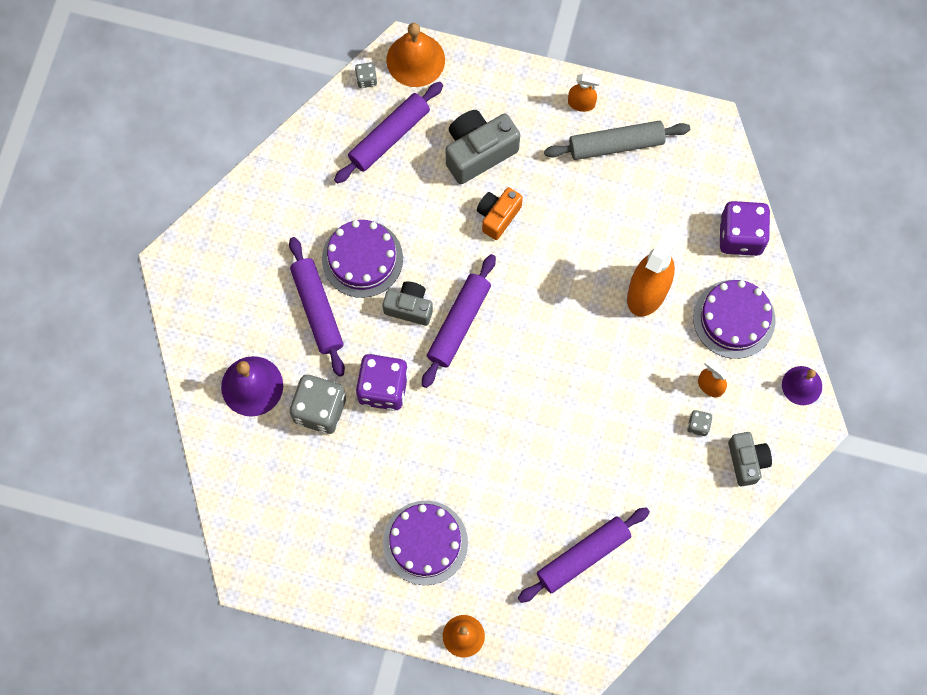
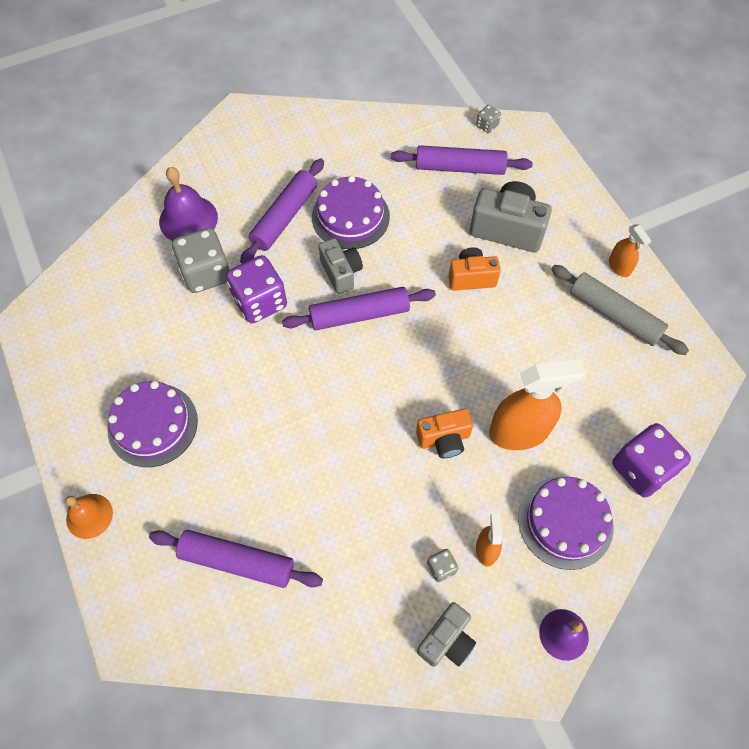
camera: 50 degrees right, 10 degrees down
(415, 60) = (533, 142): orange bell -> none
(610, 347) = (444, 439): none -> orange camera

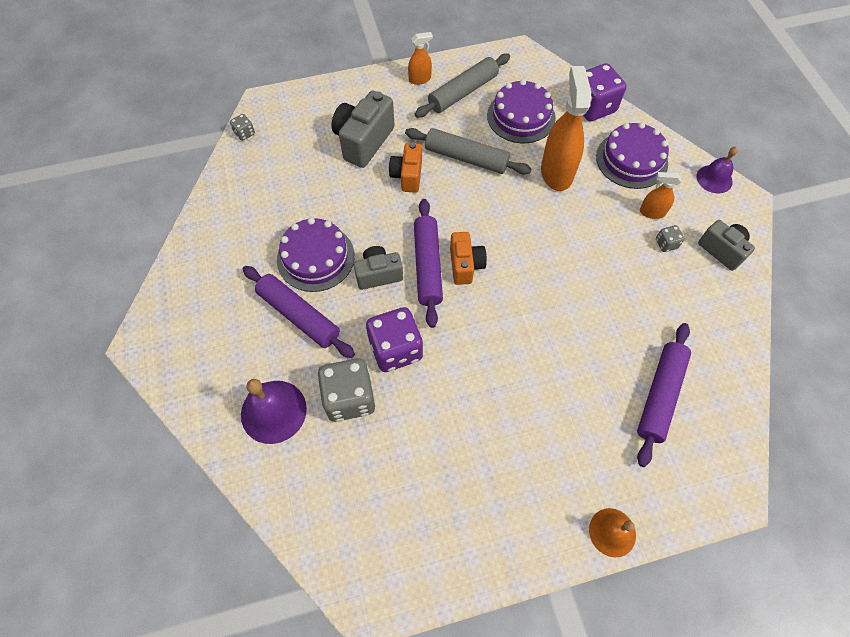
camera: 80 degrees left, 0 degrees up
(152, 424) = (519, 463): purple cake -> purple cake (521, 117)
(444, 439) = (558, 223): orange camera -> orange camera (465, 265)
(460, 168) = (286, 162): purple rolling pin -> none
(513, 332) = (466, 158): none -> grey rolling pin

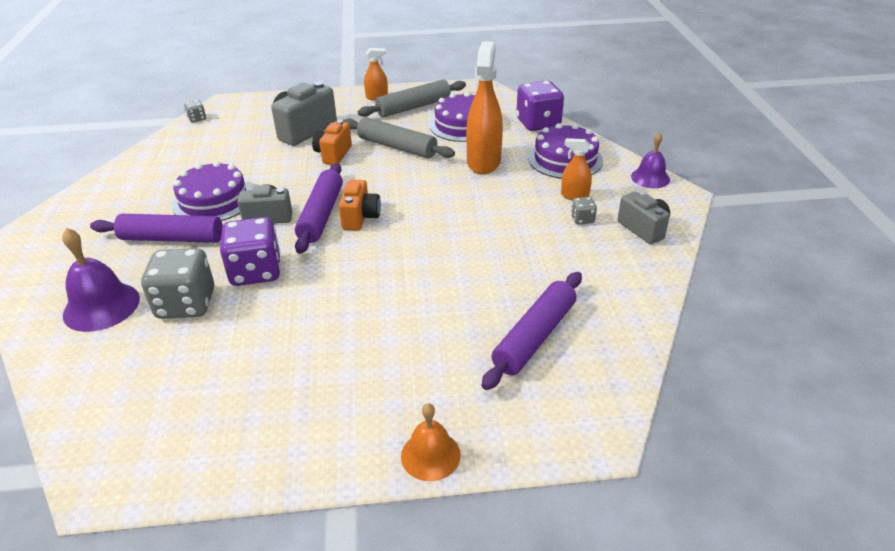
camera: 10 degrees right, 25 degrees down
(299, 315) = (172, 238): purple rolling pin -> purple rolling pin turned 45 degrees counterclockwise

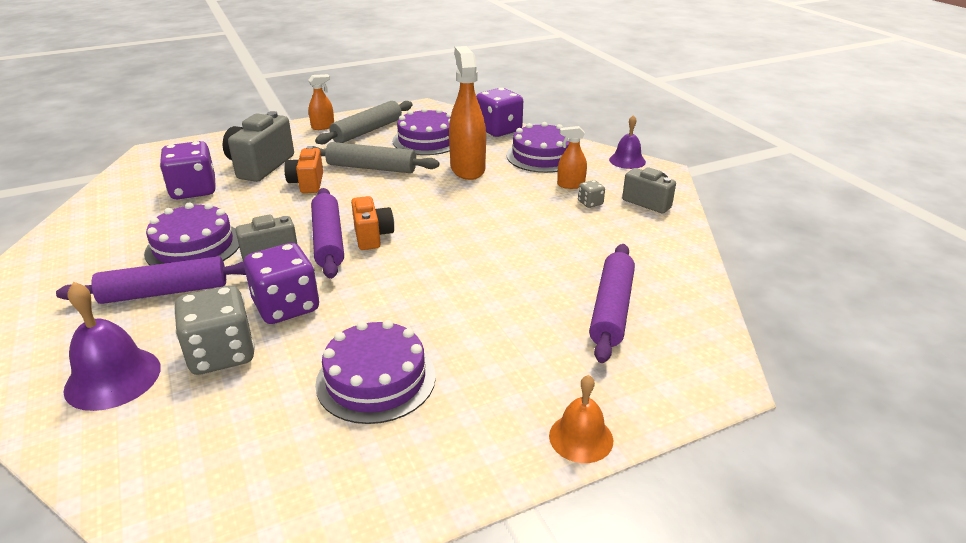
camera: 20 degrees left, 5 degrees down
(197, 119) = (126, 171): grey dice -> none
(239, 146) = (194, 190): none -> purple dice
(290, 356) = (376, 379): none -> purple cake

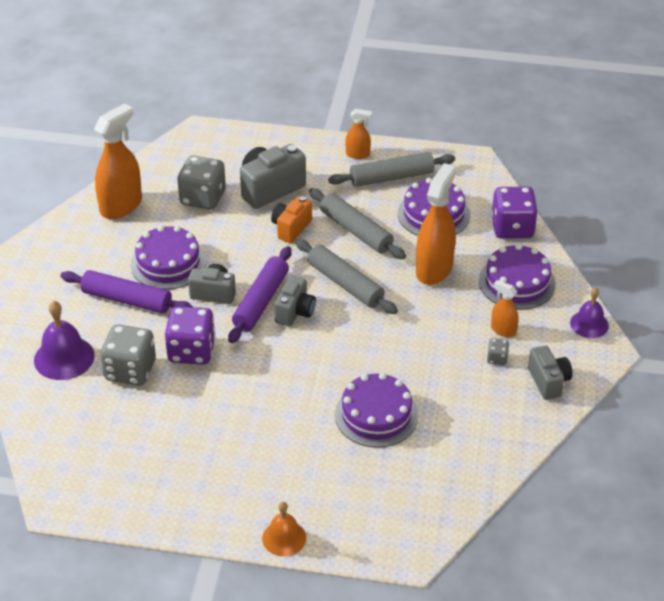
camera: 35 degrees right, 10 degrees up
(99, 222) = (121, 206): none -> orange spray bottle
(194, 190) = (203, 198): purple dice -> grey dice
(372, 236) = (295, 312): orange camera -> grey camera
(376, 379) = (203, 436): purple cake -> purple cake (376, 415)
(400, 202) = (345, 284): none -> grey rolling pin
(611, 309) = (399, 465): purple rolling pin -> none

